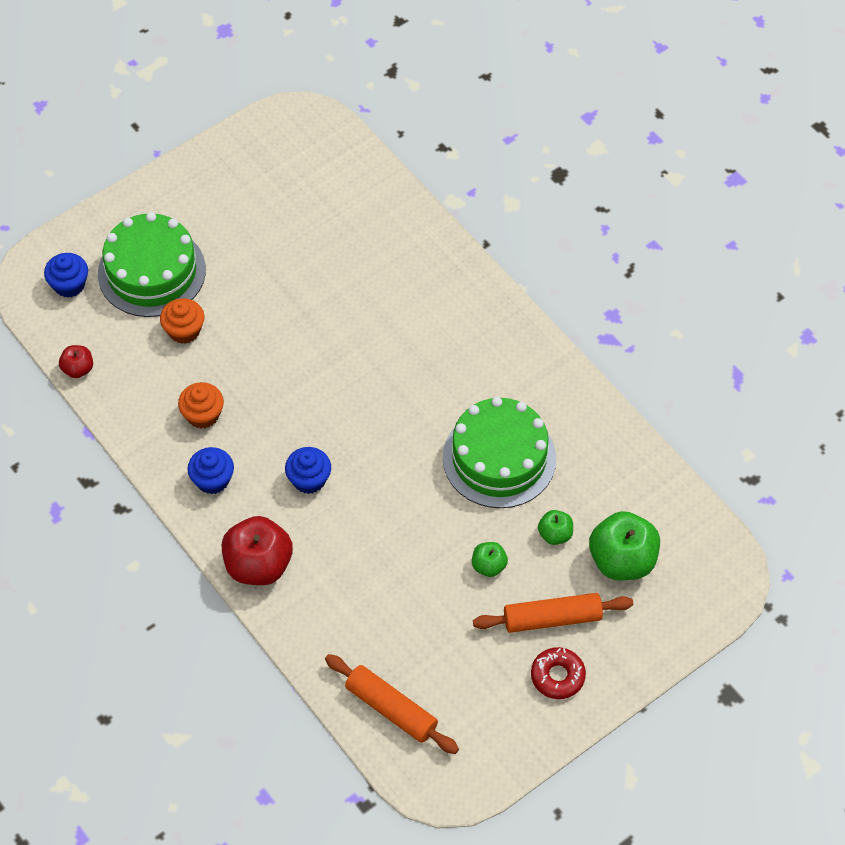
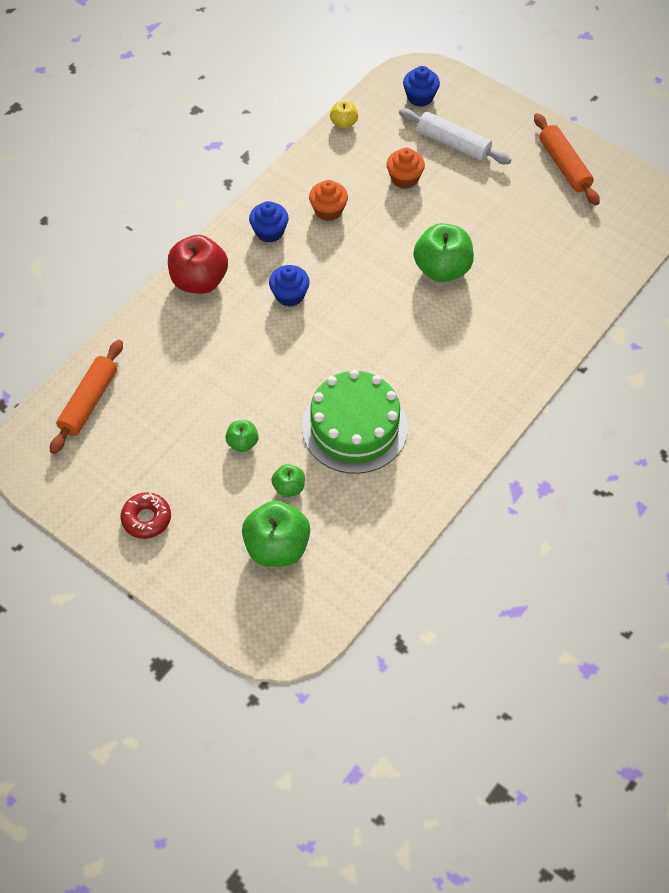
camera: 75 degrees right, 0 degrees up
(78, 369) = (344, 123): red apple -> yellow apple
(151, 272) = (453, 144): green cake -> white rolling pin
(322, 328) = (442, 269): none -> green apple
(552, 618) = (203, 503): orange rolling pin -> orange rolling pin (564, 165)

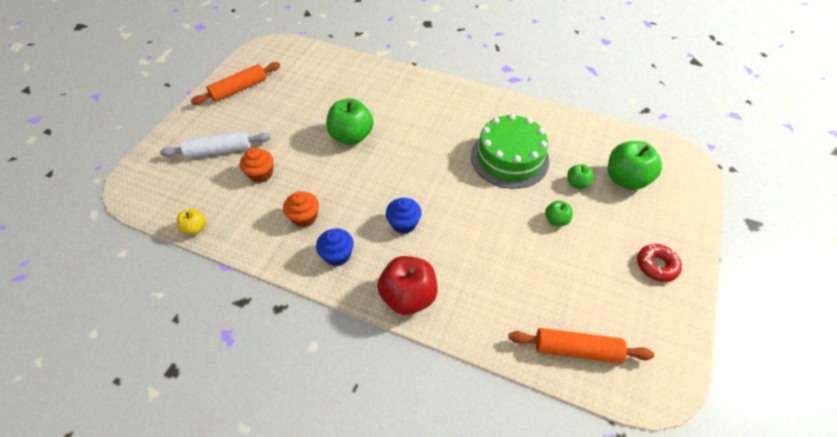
camera: 105 degrees left, 5 degrees down
(420, 97) = (162, 180): blue cupcake -> none
(453, 144) = (219, 151): white rolling pin -> white rolling pin turned 60 degrees clockwise

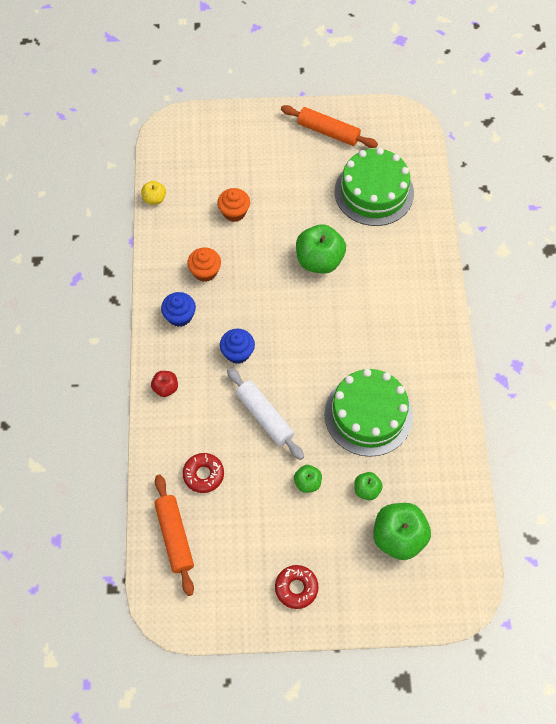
camera: 65 degrees right, 10 degrees up
(219, 151) = (243, 164): white rolling pin -> white rolling pin (264, 417)
(315, 84) = (374, 192): none -> green cake
(408, 296) = (165, 388): red apple -> red apple, size x0.51
(517, 298) = (203, 474): none -> red donut

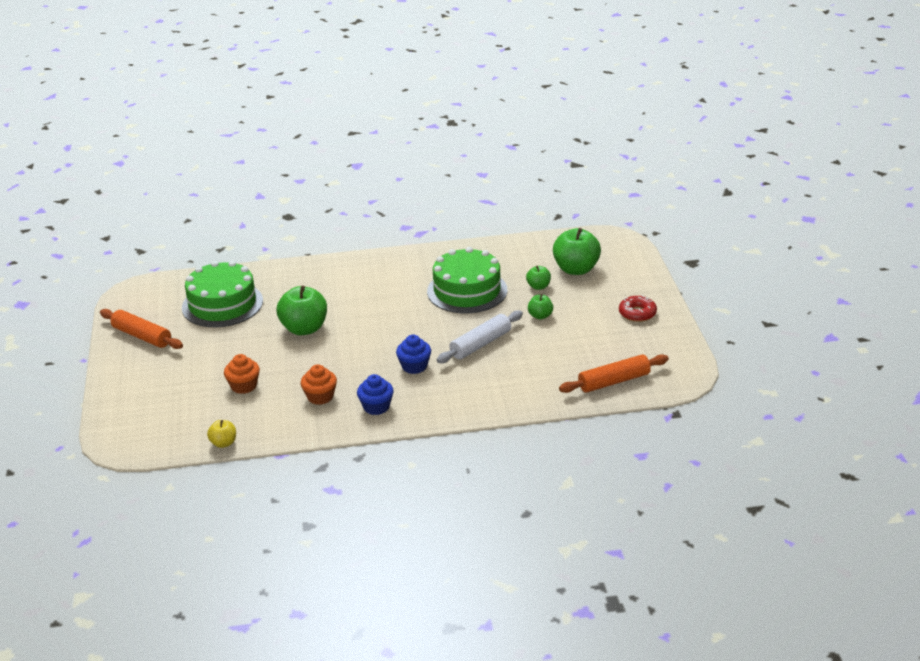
camera: 95 degrees left, 30 degrees down
(165, 388) = (461, 406): red apple -> none
(203, 474) = (548, 372): red donut -> none
(328, 132) = (142, 336): orange rolling pin -> orange rolling pin turned 75 degrees counterclockwise

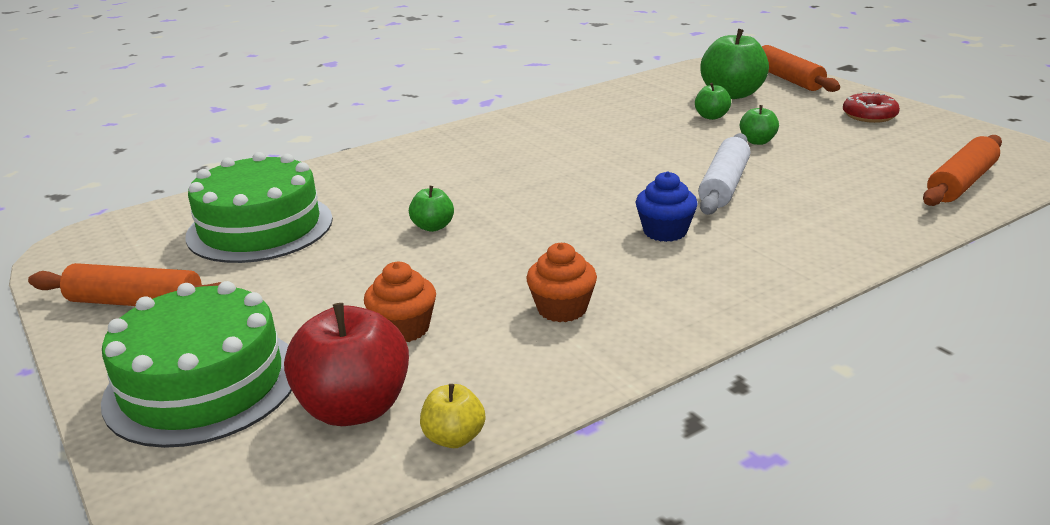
camera: 25 degrees left, 5 degrees down
(196, 418) = (354, 408): none -> red apple
(304, 329) = (433, 227): green apple -> green apple, size x0.51
(376, 407) = (675, 298): blue cupcake -> none
(467, 291) = (625, 138): green cake -> green cake (202, 384)
(631, 264) = (788, 79): none -> orange rolling pin

